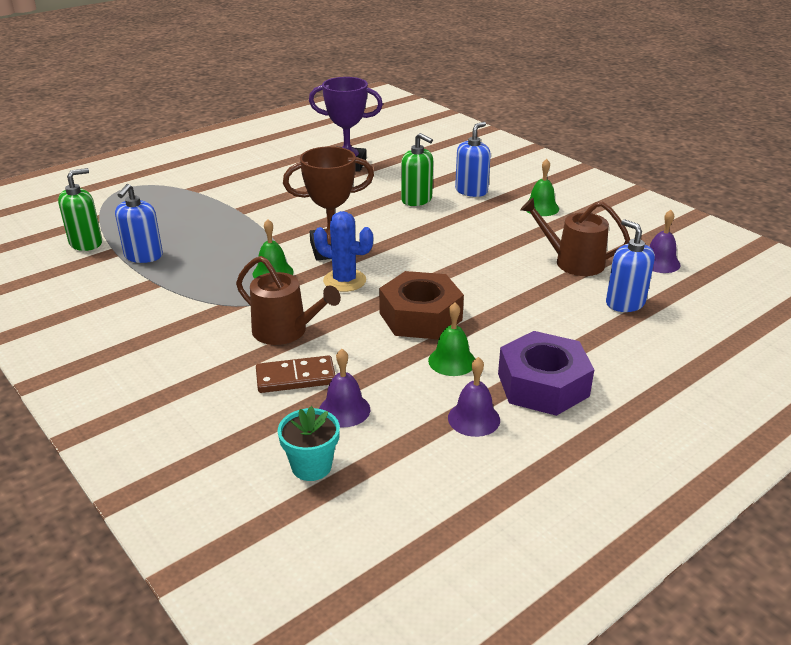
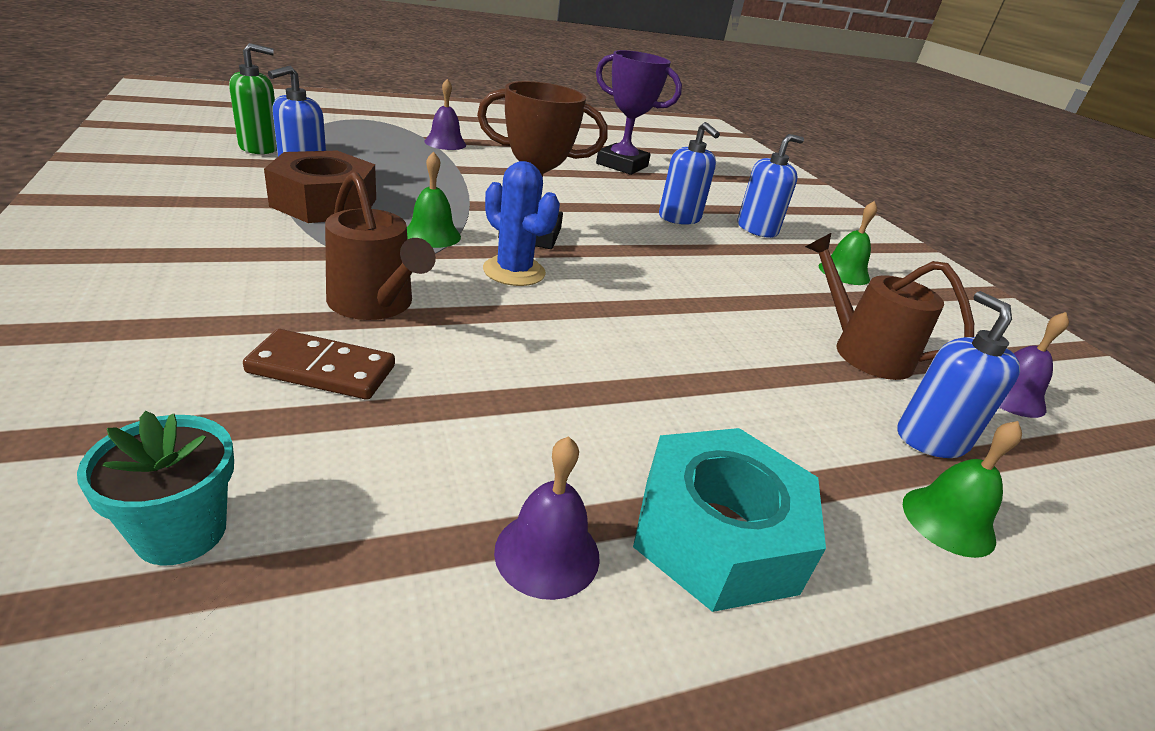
camera: 15 degrees right, 0 degrees up
(344, 410) = (341, 448): purple bell -> purple bell (445, 143)
(416, 200) = (679, 218): green soap dispenser -> blue soap dispenser
(420, 316) = (582, 349): brown nut -> brown nut (324, 202)
(452, 361) = (582, 431): green bell -> green bell (948, 521)
(543, 385) = (717, 534): purple nut -> turquoise nut

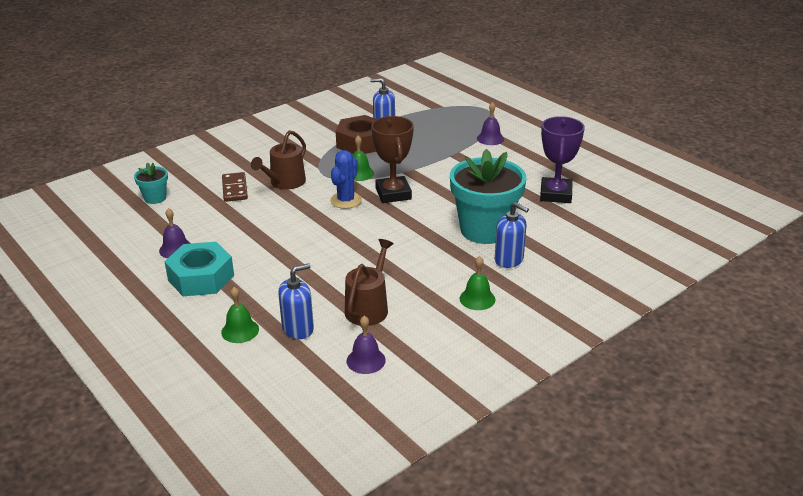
camera: 75 degrees right, 0 degrees up
(260, 147) = (401, 109): green soap dispenser -> none
(679, 218) = (485, 230): blue soap dispenser -> turquoise flower pot

